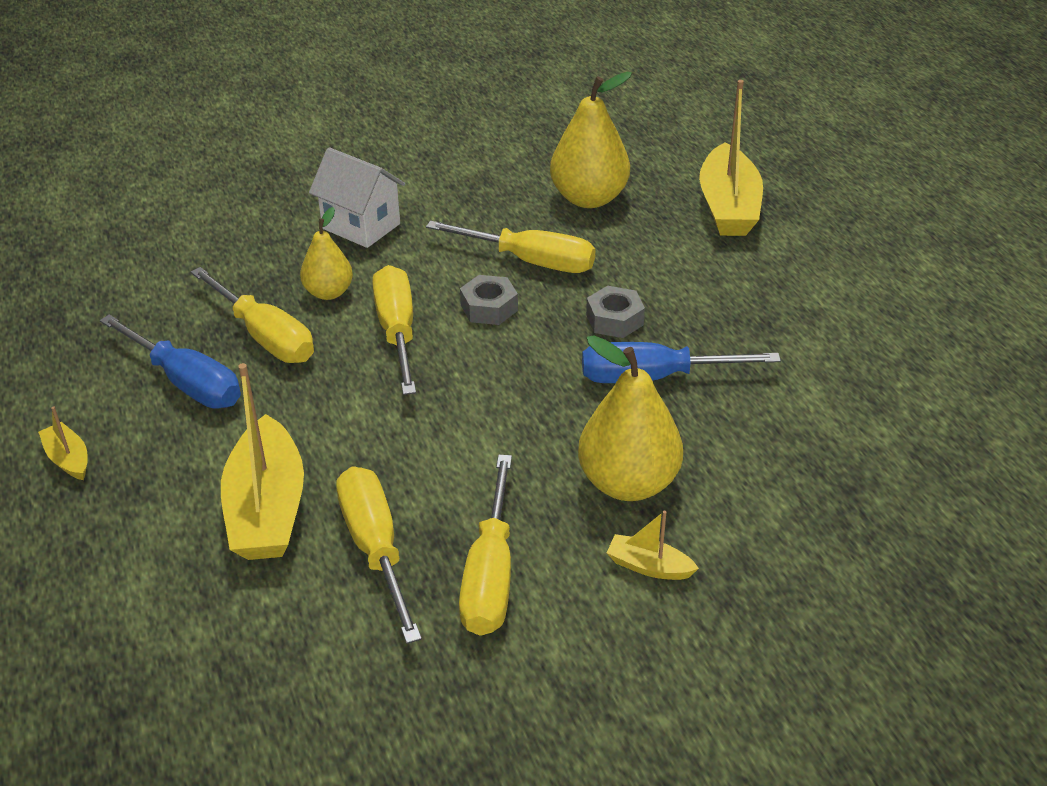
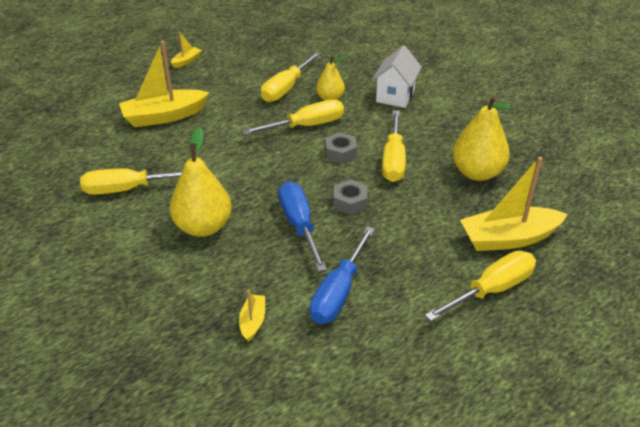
camera: 75 degrees right, 0 degrees up
(187, 383) = (244, 76): blue screwdriver -> blue screwdriver (338, 293)
(375, 547) = (143, 151): yellow screwdriver -> yellow screwdriver (492, 289)
(649, 566) = (139, 243): yellow boat -> yellow boat (253, 321)

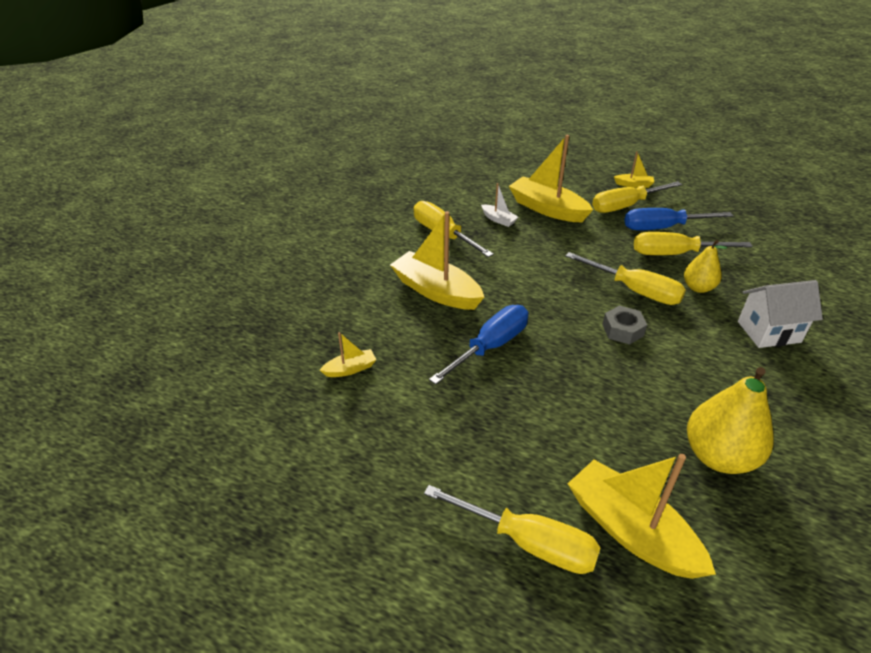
camera: 60 degrees right, 0 degrees up
(147, 148) = (498, 220): none -> white boat
(203, 227) = (436, 291): yellow pear -> yellow boat
(338, 293) = (424, 411): blue screwdriver -> blue screwdriver (662, 228)
(350, 202) = (556, 367): grey nut -> none
(393, 160) = (656, 374): yellow screwdriver -> yellow screwdriver (624, 206)

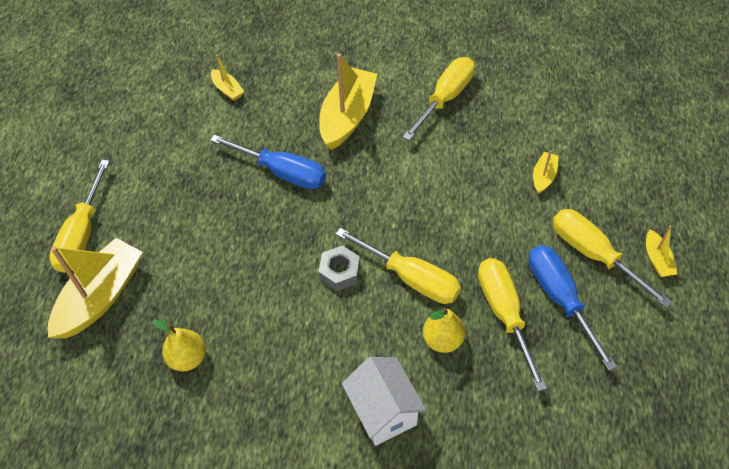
camera: 75 degrees right, 15 degrees up
(498, 220) = (496, 137): white boat -> none
(547, 209) = (543, 177): yellow boat -> yellow boat, size x0.47
(635, 291) = (411, 278): yellow screwdriver -> yellow screwdriver turned 75 degrees counterclockwise
(718, 456) = (188, 358): yellow pear -> yellow pear, size x0.59

